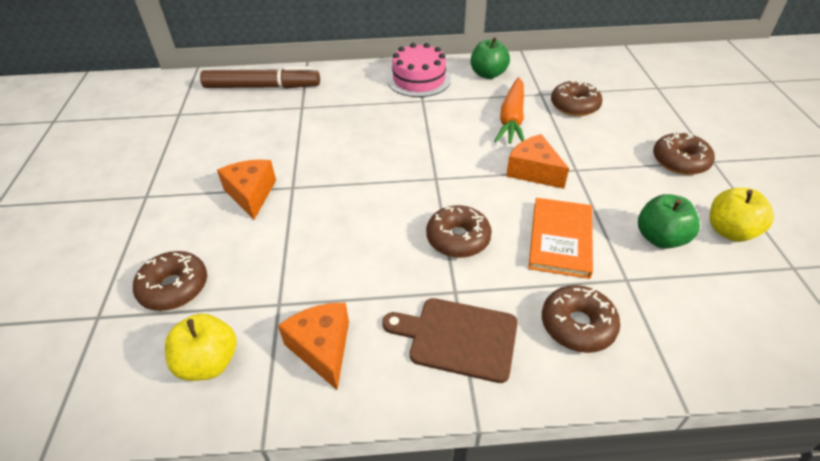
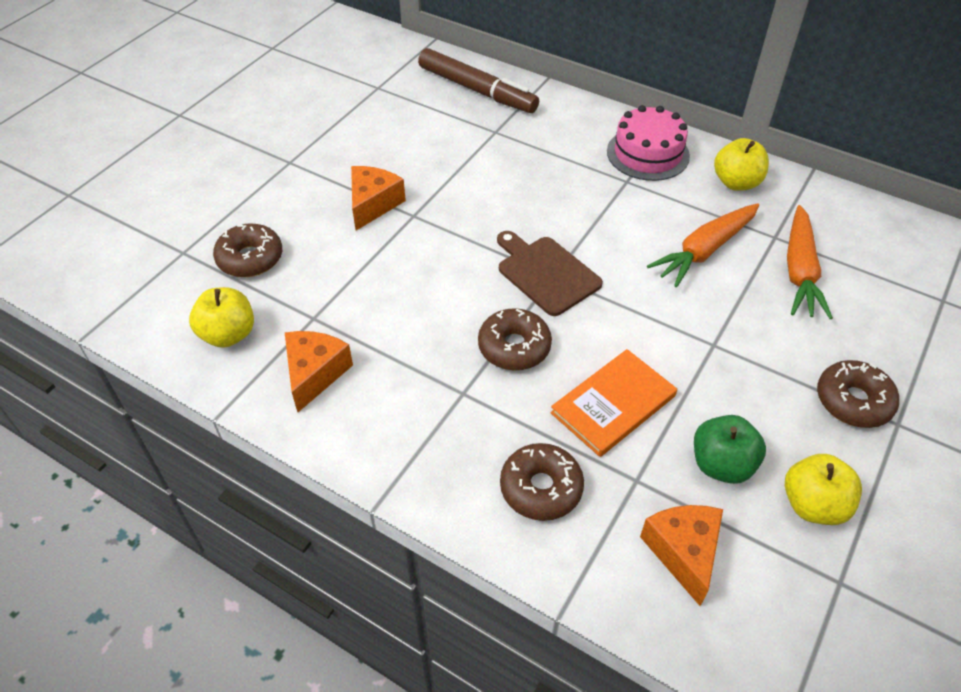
camera: 35 degrees right, 5 degrees up
(458, 338) = (426, 432): brown cutting board -> brown cutting board (546, 273)
(488, 74) = (736, 182): green apple -> yellow apple
(533, 171) = (663, 321): orange cheese -> orange cheese (683, 552)
(574, 106) = (800, 271): brown donut -> orange carrot

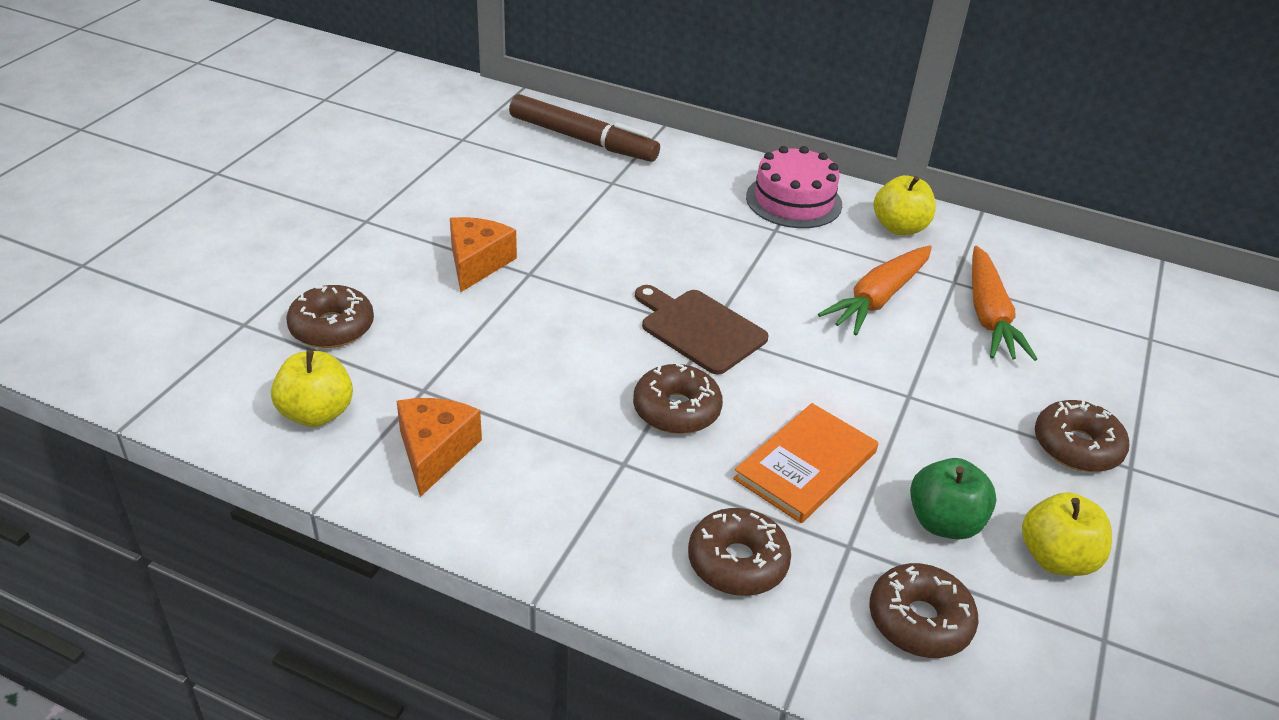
camera: 10 degrees left, 10 degrees down
(683, 552) = (919, 621): orange cheese -> brown donut

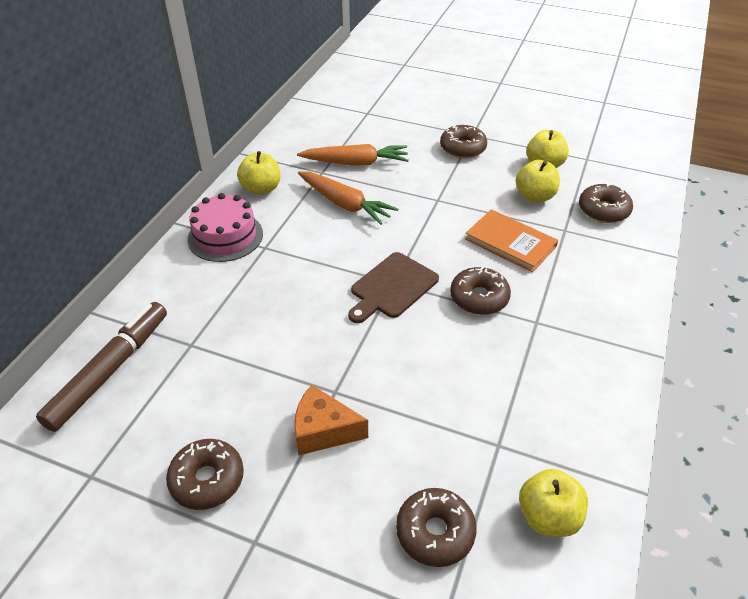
camera: 90 degrees left, 5 degrees up
(435, 452) = (562, 426): orange cheese -> none
(737, 562) = (595, 271): brown donut -> brown donut (207, 479)
(944, 522) = (534, 196): green apple -> yellow apple

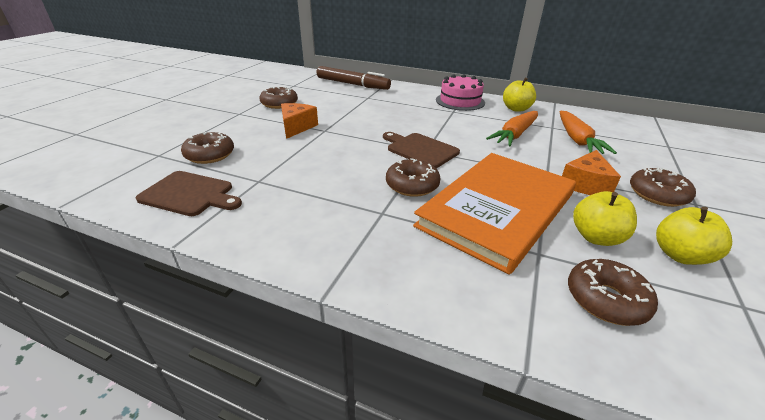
camera: 90 degrees right, 10 degrees down
(453, 181) = (585, 184): none -> orange cheese
(510, 243) = (497, 210): orange book -> orange book, size x1.85
(548, 516) = (189, 194): yellow apple -> brown cutting board

